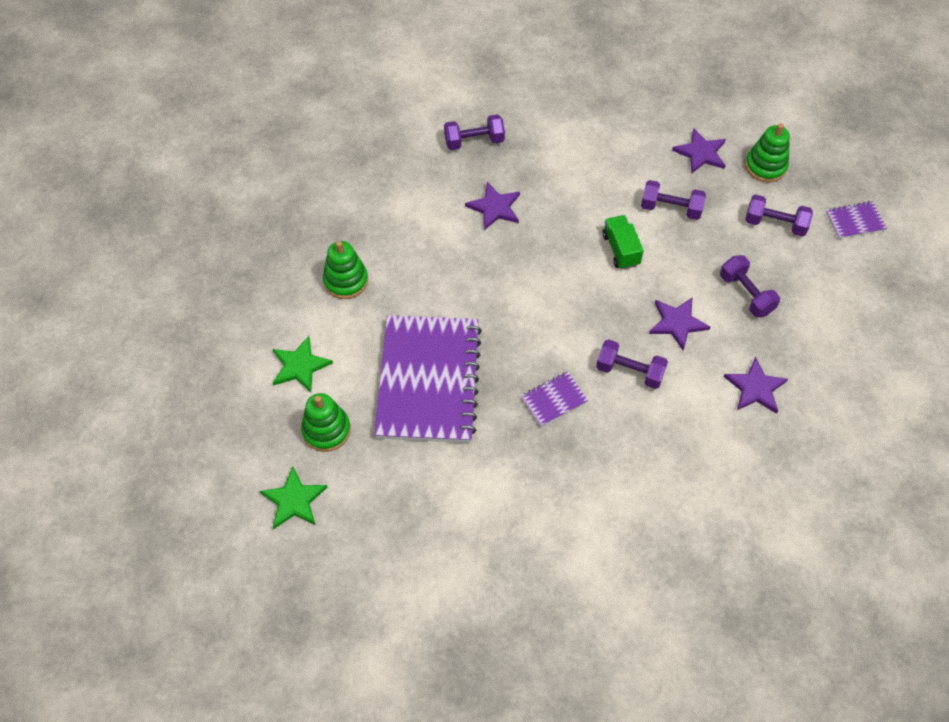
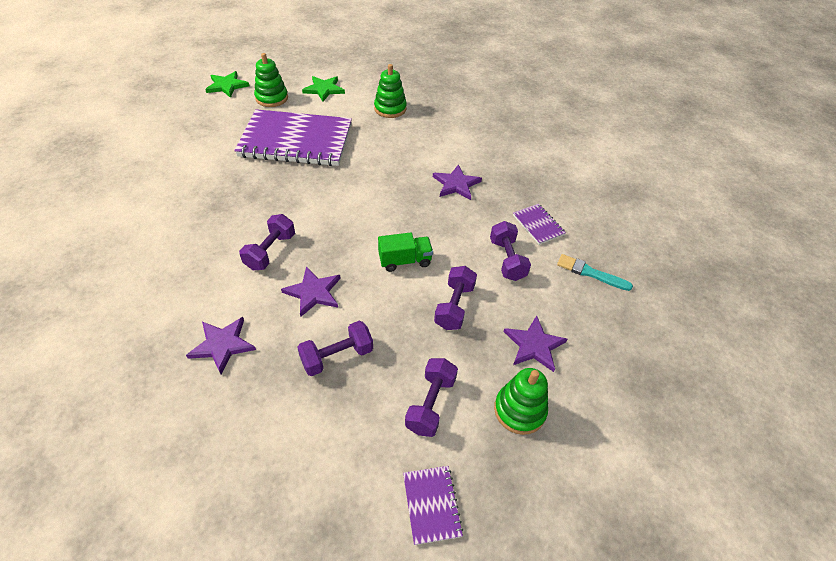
camera: 90 degrees right, 10 degrees down
(474, 141) = (529, 177): purple dumbbell -> purple dumbbell (507, 260)
(554, 400) = (258, 202): purple notebook -> purple notebook (538, 225)
(609, 106) = (590, 273): none -> turquoise brush

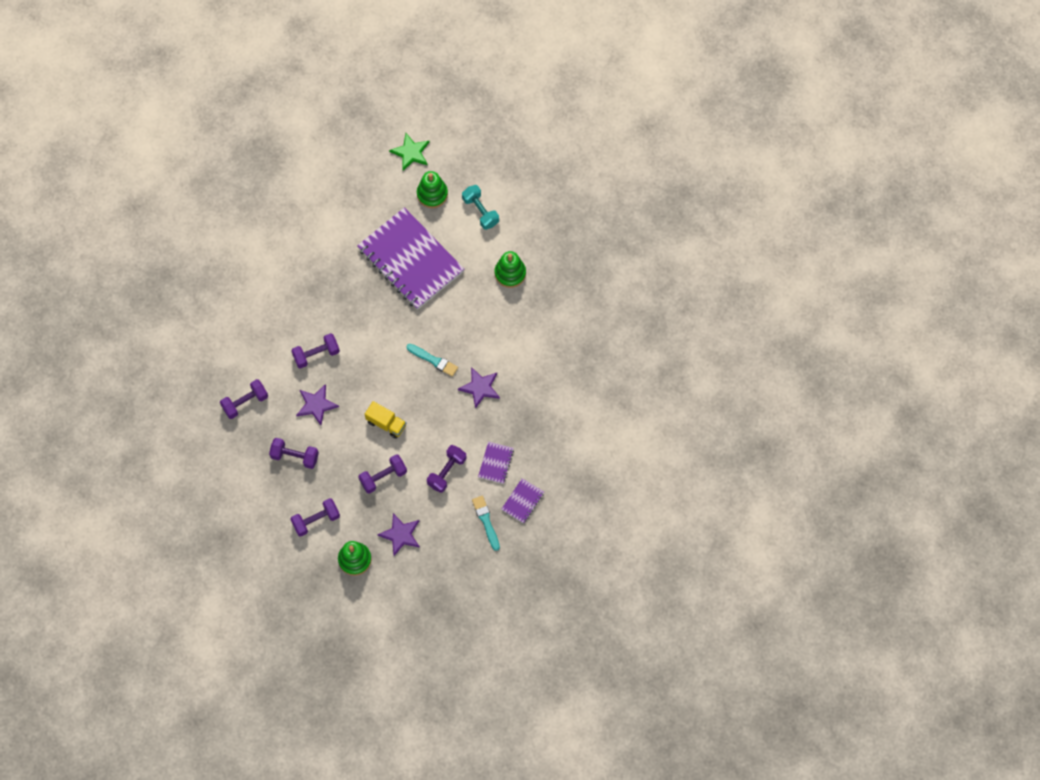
camera: 45 degrees right, 20 degrees up
(222, 345) = (245, 402): purple star -> purple dumbbell
(324, 89) = (480, 211): green star -> turquoise dumbbell
(393, 190) = (433, 360): none -> turquoise brush
(405, 261) = (386, 423): green truck -> yellow truck
(431, 505) = (272, 564): purple notebook -> purple notebook (523, 501)

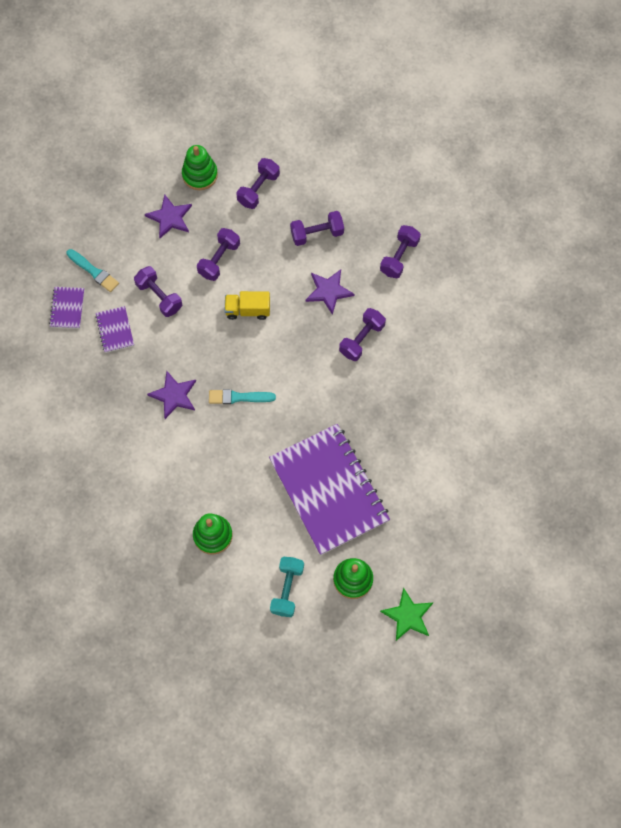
camera: 150 degrees right, 0 degrees up
(410, 260) = (329, 490): purple notebook -> purple notebook turned 45 degrees clockwise
(447, 472) = (159, 296): purple dumbbell -> purple dumbbell turned 45 degrees counterclockwise
(480, 211) = (287, 589): turquoise dumbbell -> turquoise dumbbell turned 75 degrees clockwise

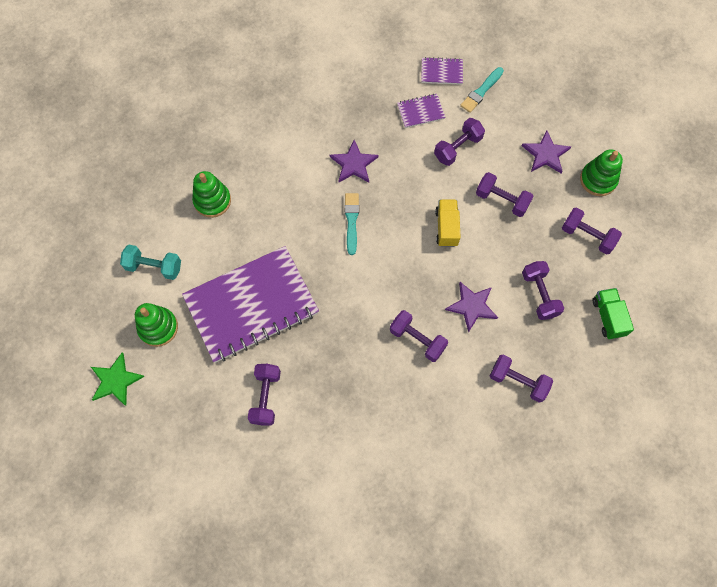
camera: 90 degrees right, 0 degrees up
(338, 180) = (608, 317): none -> green truck
(420, 473) = (266, 397): none -> purple dumbbell

